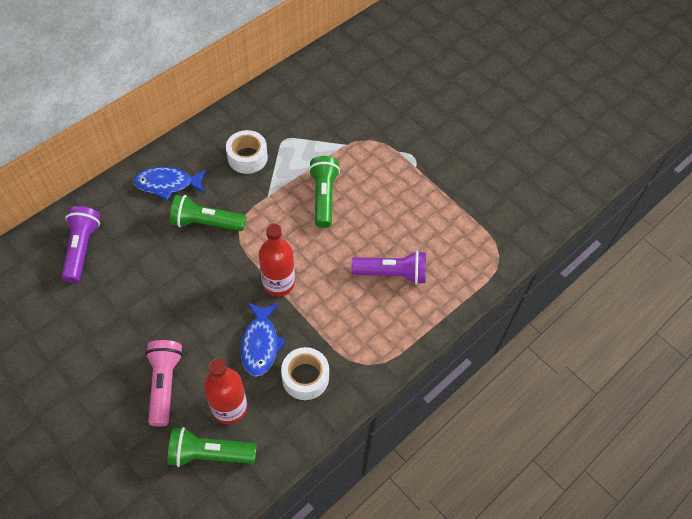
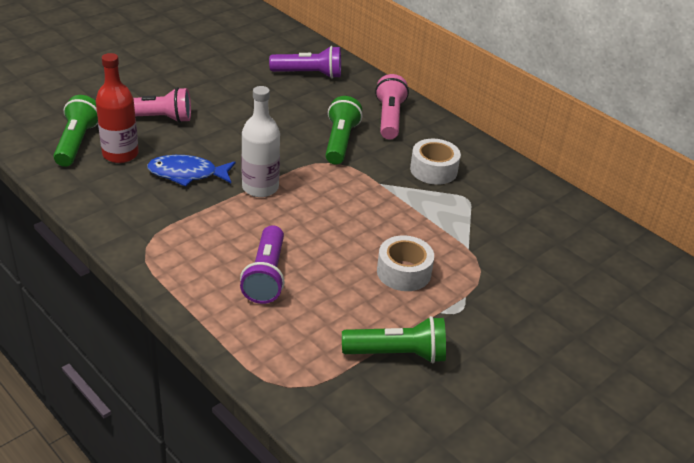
camera: 90 degrees right, 20 degrees down
(167, 184) = (389, 118): blue fish -> pink flashlight
(278, 283) = (260, 187): red bottle -> white bottle
(305, 377) = (141, 202): white tape -> white tape (403, 272)
(323, 197) = (381, 225): green flashlight -> green flashlight (397, 354)

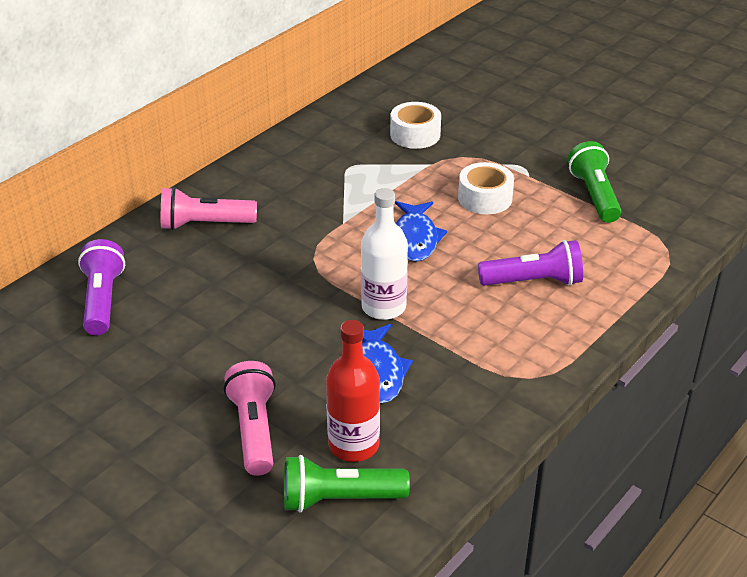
camera: 95 degrees left, 0 degrees up
(340, 142) = (268, 257): green flashlight -> none
(347, 218) = (415, 239): none -> blue fish
(433, 170) = (305, 188): white tape -> white tape (415, 134)

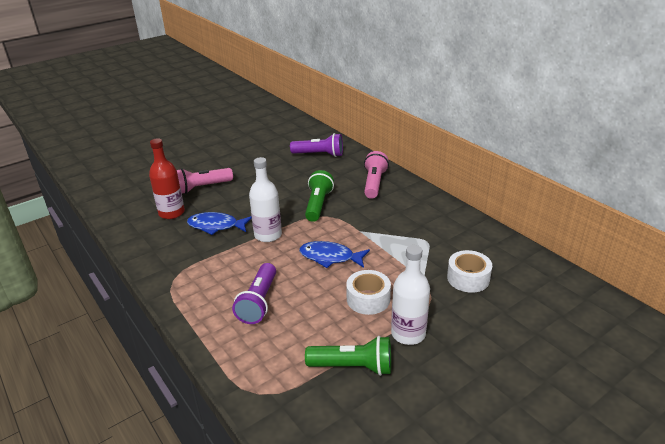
camera: 105 degrees right, 5 degrees down
(254, 430) = (202, 187): pink flashlight -> pink flashlight turned 150 degrees clockwise
(339, 499) = (143, 205): green flashlight -> green flashlight (318, 205)
(527, 166) = (408, 334): none -> white bottle

